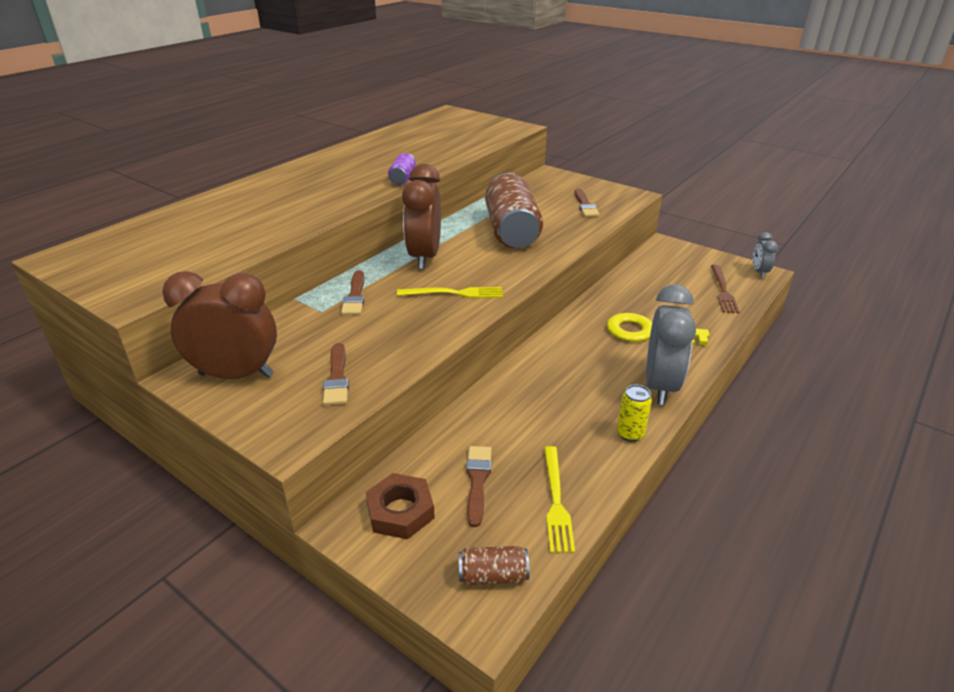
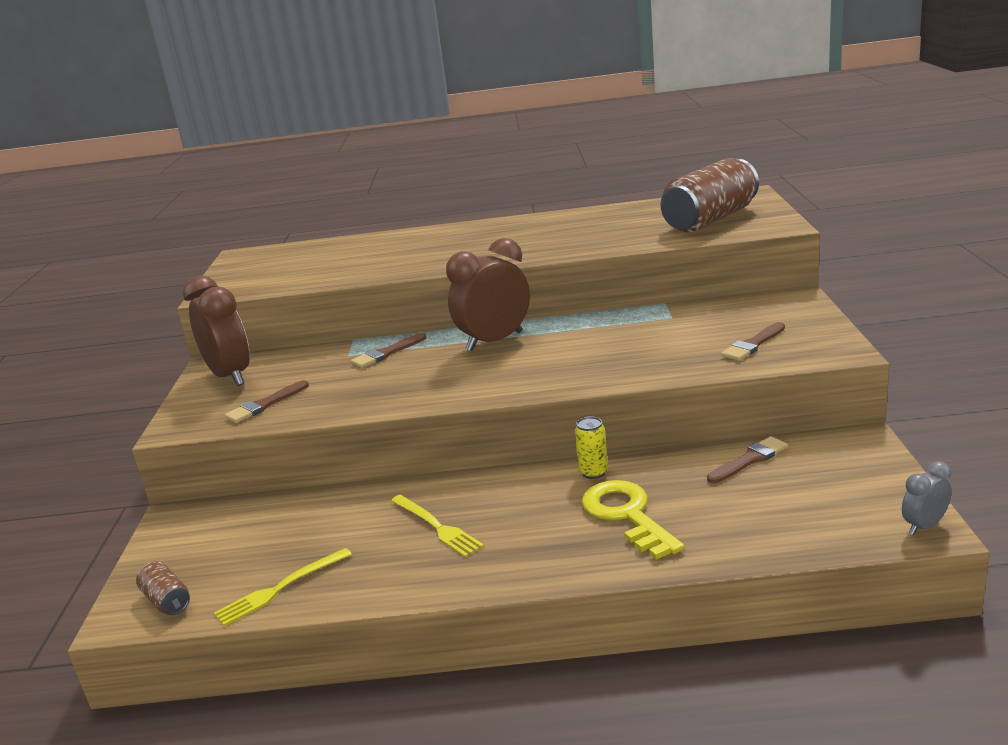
camera: 55 degrees right, 10 degrees down
(400, 511) = (204, 528): brown nut -> none
(403, 178) = (541, 255): purple can -> none
(454, 293) = (450, 380): yellow fork -> yellow fork (436, 526)
(477, 481) = (270, 541): brown brush -> brown brush (749, 460)
(511, 231) = (615, 345): brown can -> brown can (710, 220)
(630, 434) = (421, 583): yellow can -> yellow can (593, 472)
(660, 386) = (529, 566): grey clock -> none
(722, 290) = (815, 521): brown fork -> none

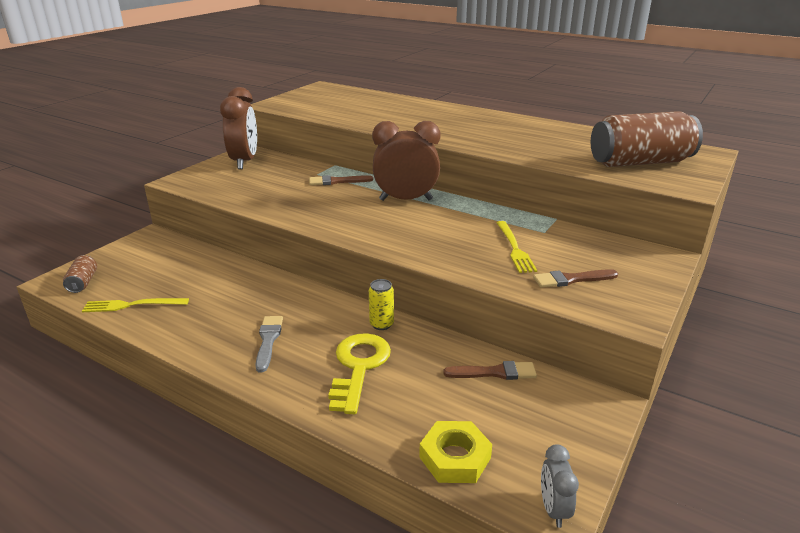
camera: 30 degrees right, 5 degrees up
(265, 405) = (233, 186): brown brush -> none
(436, 526) = (249, 311): yellow fork -> yellow fork (514, 248)
(501, 540) = (268, 340): none -> grey brush
(808, 534) = (455, 457): none -> yellow nut
(924, 526) = (553, 509): grey clock -> grey clock turned 90 degrees counterclockwise

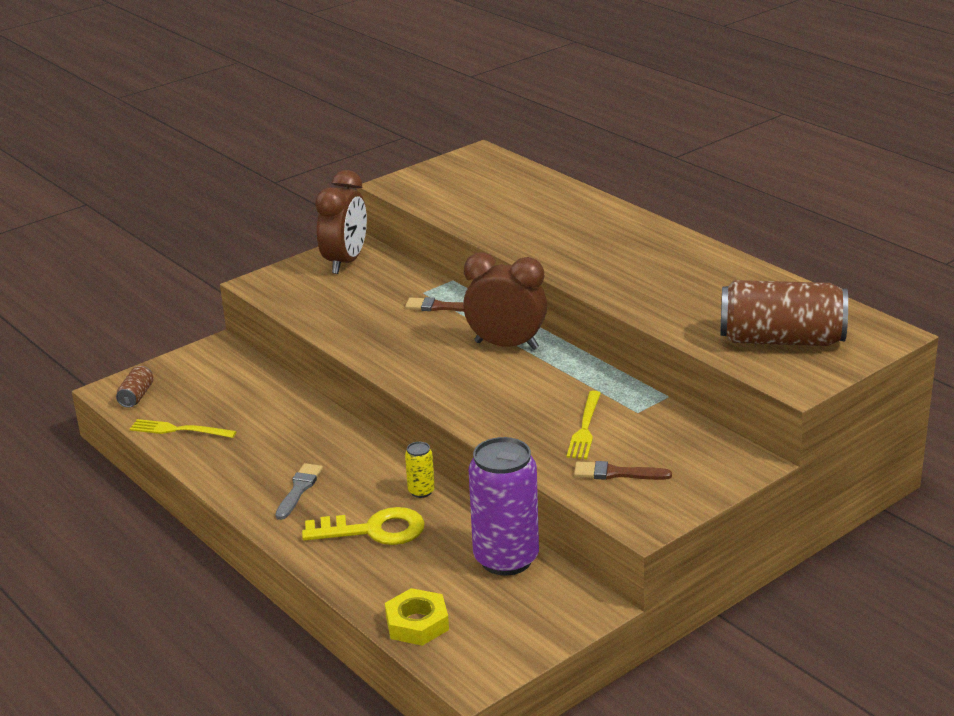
camera: 20 degrees right, 0 degrees up
(358, 366) = (374, 530): yellow key -> yellow key turned 60 degrees clockwise
(495, 372) = (506, 559): brown brush -> purple can
(553, 509) = (475, 676): grey clock -> none

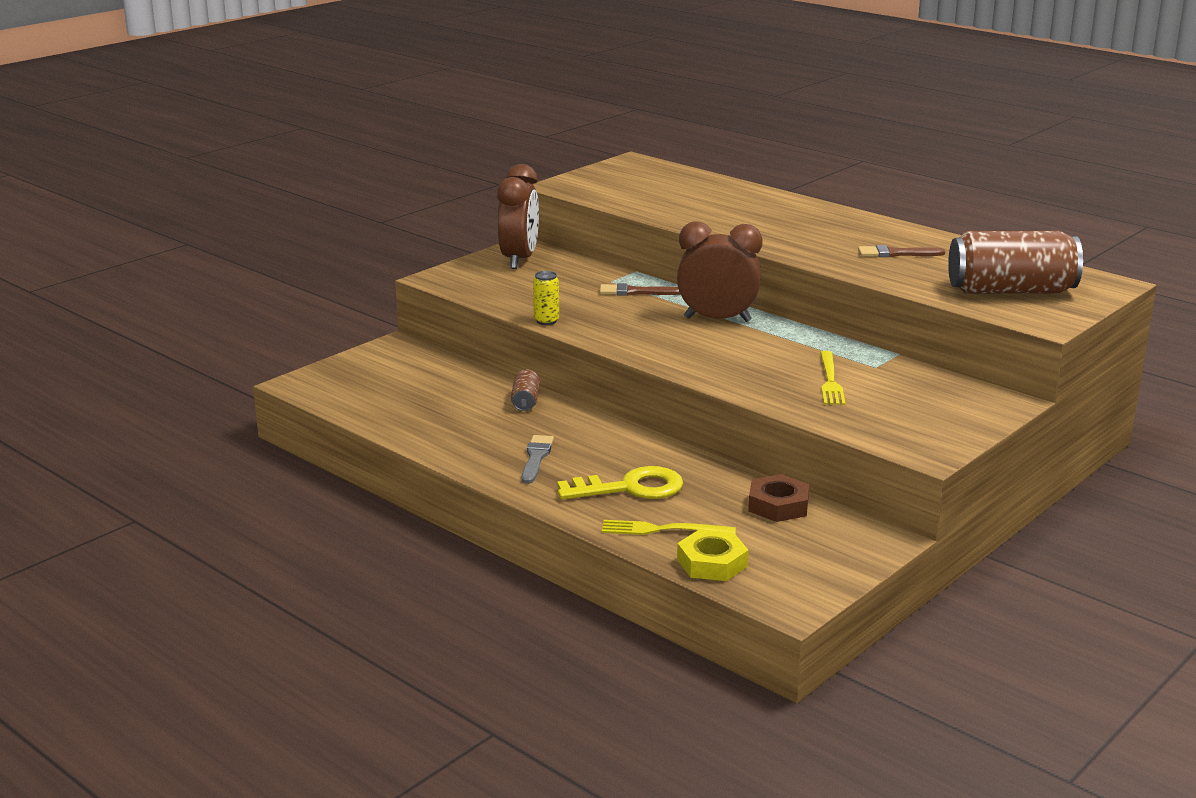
camera: 10 degrees left, 5 degrees down
(136, 396) = (327, 388): brown can -> brown can (525, 401)
(179, 430) = (386, 414): yellow fork -> yellow fork (663, 529)
(421, 491) = (664, 454): yellow can -> yellow can (546, 321)
(506, 559) = (778, 505): purple can -> brown nut
(616, 473) = (881, 415): brown brush -> brown brush (896, 253)

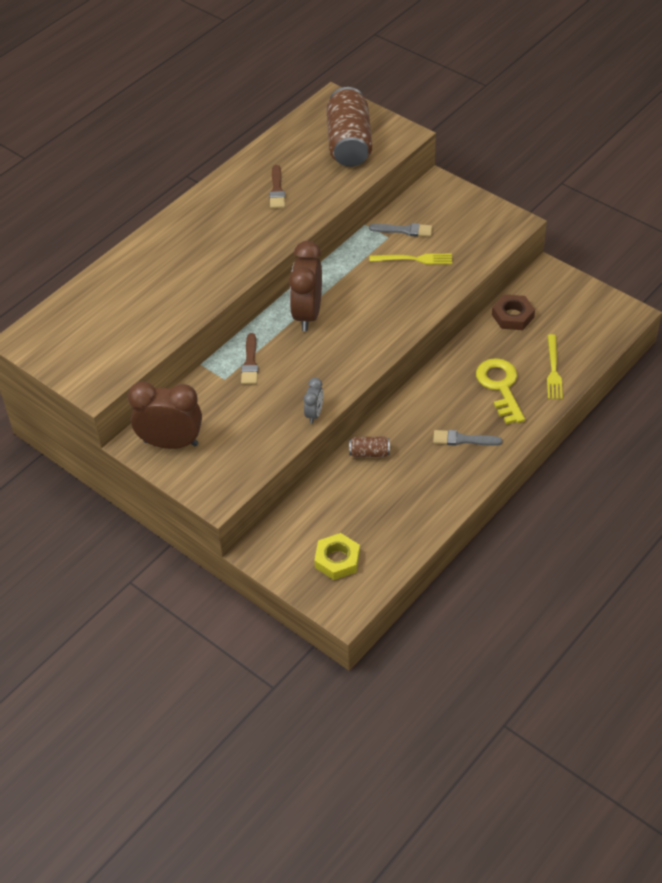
camera: 90 degrees left, 25 degrees up
(546, 321) = (314, 414): yellow can -> grey clock
(712, 563) = (589, 347): yellow nut -> yellow nut (337, 560)
(892, 376) = (404, 230): none -> grey brush

